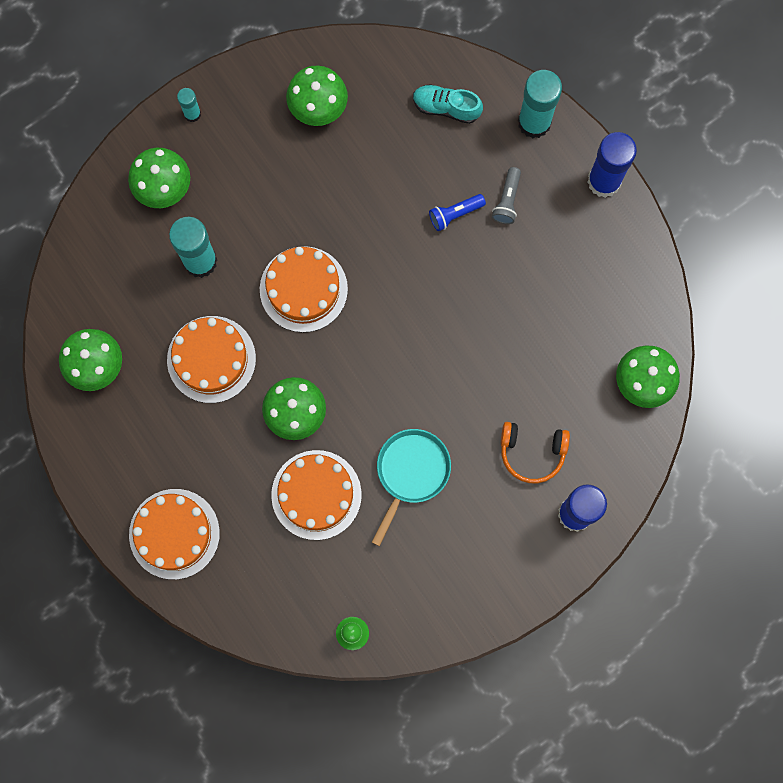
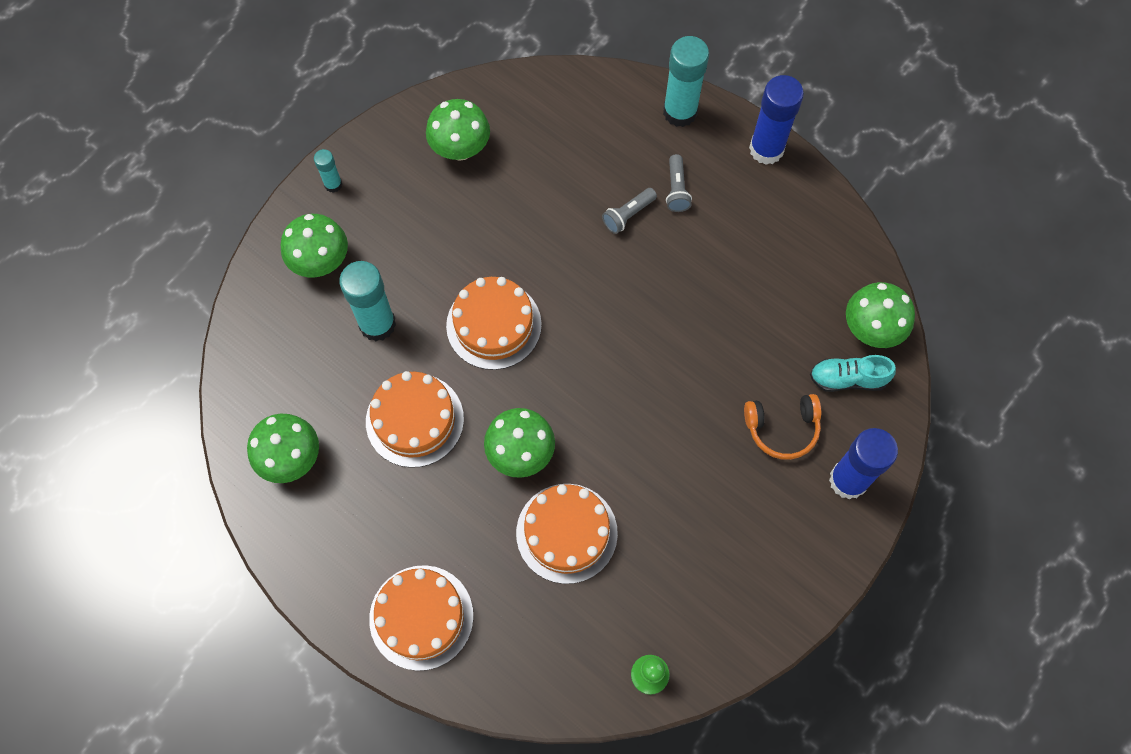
camera: 15 degrees left, 10 degrees down
(411, 472) = (661, 482): turquoise pan -> none
(446, 107) = (589, 119): turquoise shoe -> turquoise shoe (847, 379)
(455, 214) = (628, 215): blue flashlight -> grey flashlight

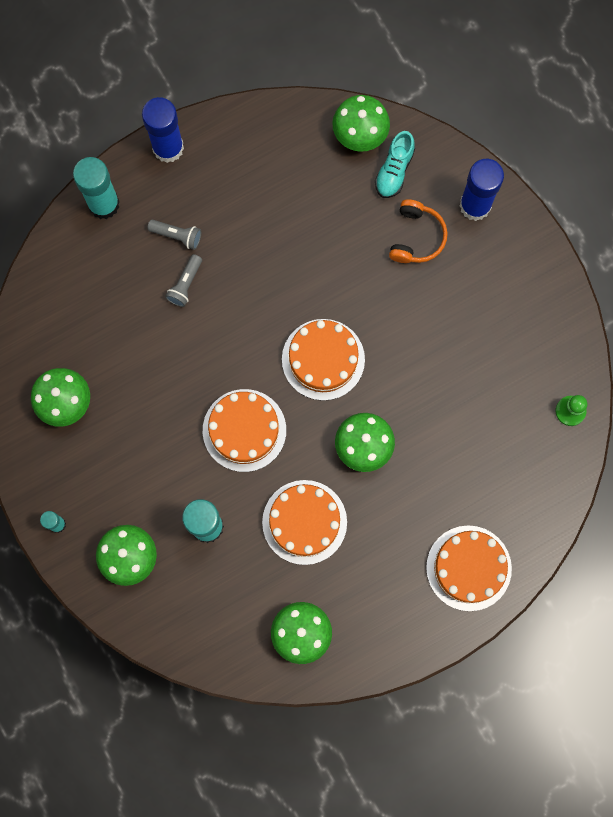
camera: 70 degrees left, 10 degrees up
(566, 533) = (441, 433): orange cake -> orange cake (323, 359)
(628, 215) = (185, 284): grey flashlight -> grey flashlight turned 45 degrees clockwise

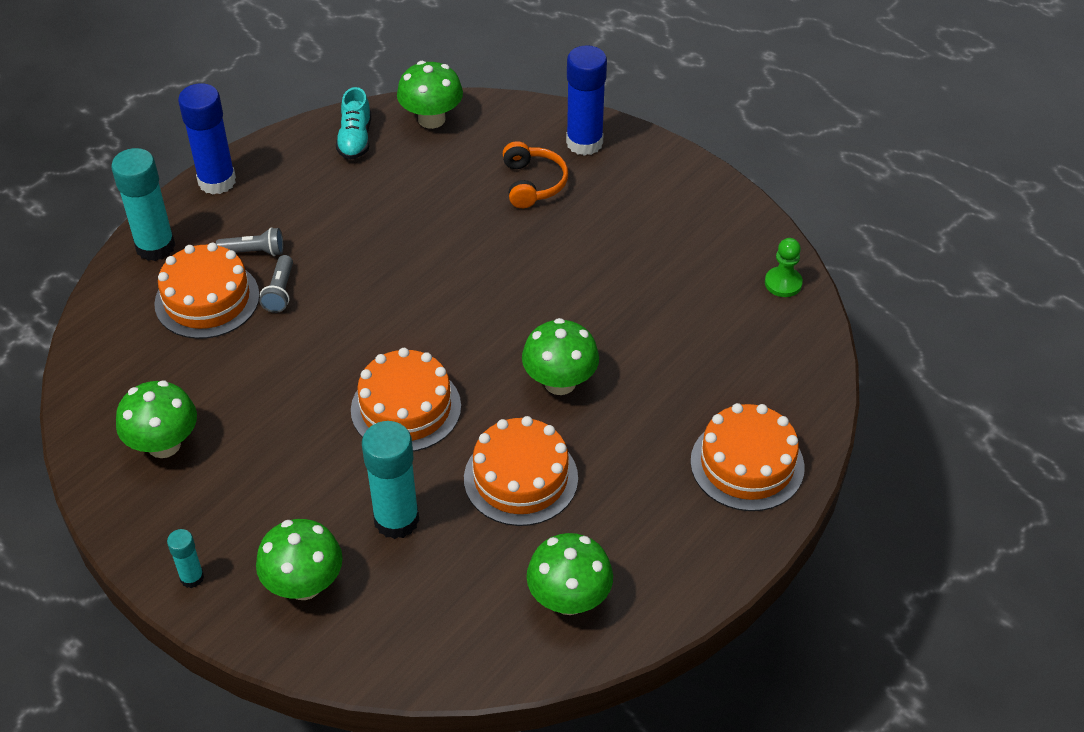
camera: 20 degrees left, 30 degrees down
(323, 359) = (474, 315): orange cake -> orange cake (207, 299)
(394, 170) = (482, 137): turquoise shoe -> turquoise shoe (355, 139)

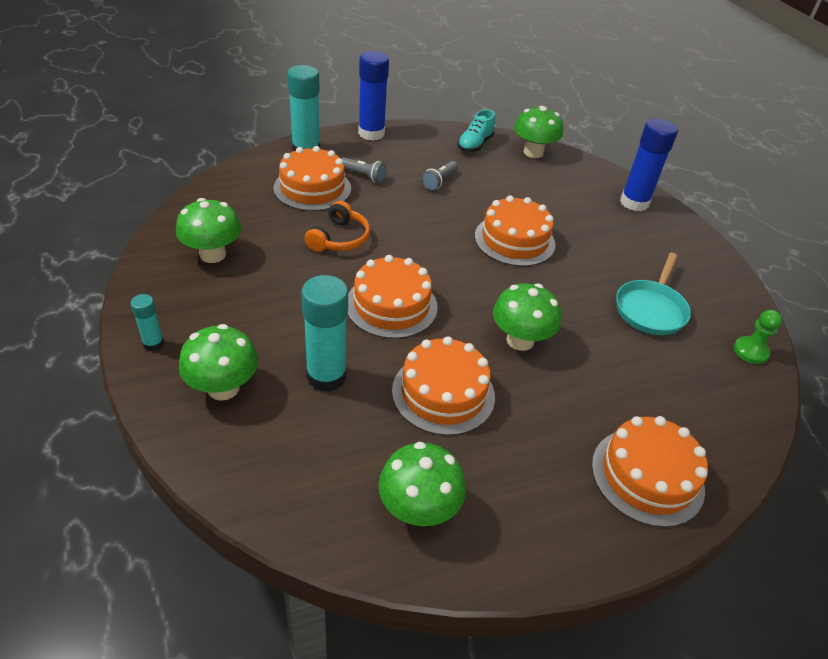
camera: 25 degrees right, 5 degrees down
(280, 292) = (361, 203): grey flashlight -> grey flashlight (439, 181)
(483, 260) = (514, 240): none -> orange cake
(532, 183) = (580, 211): orange headphones -> orange headphones (339, 238)
(668, 280) = (651, 309): none -> turquoise pan

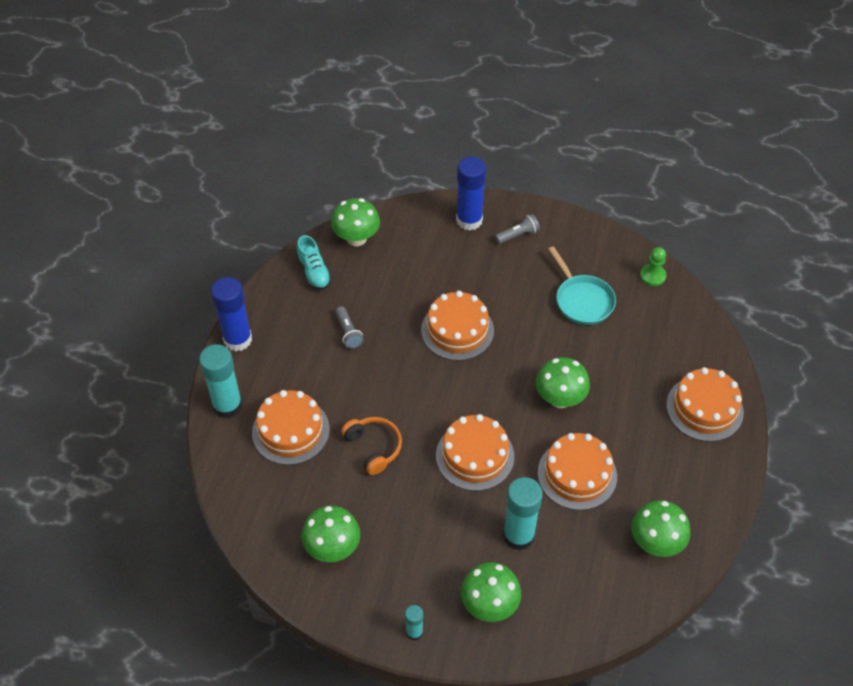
camera: 50 degrees left, 10 degrees up
(363, 176) = (300, 383): grey flashlight -> grey flashlight (518, 235)

